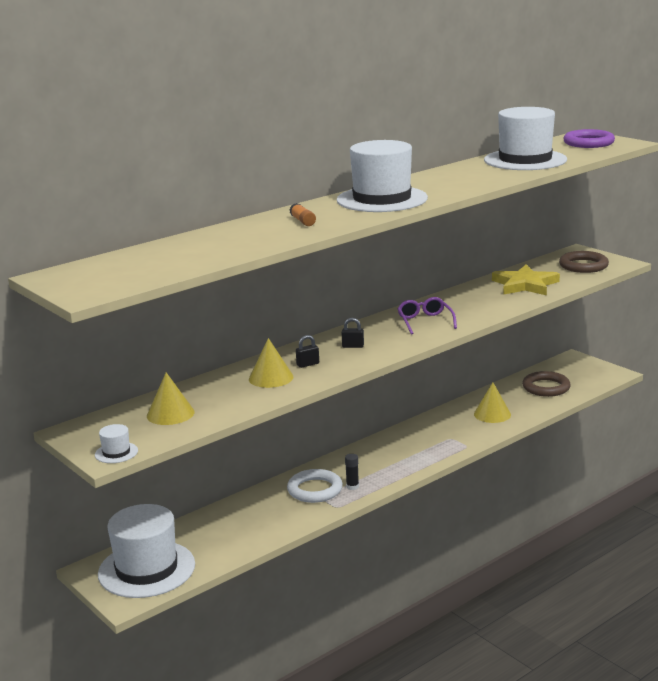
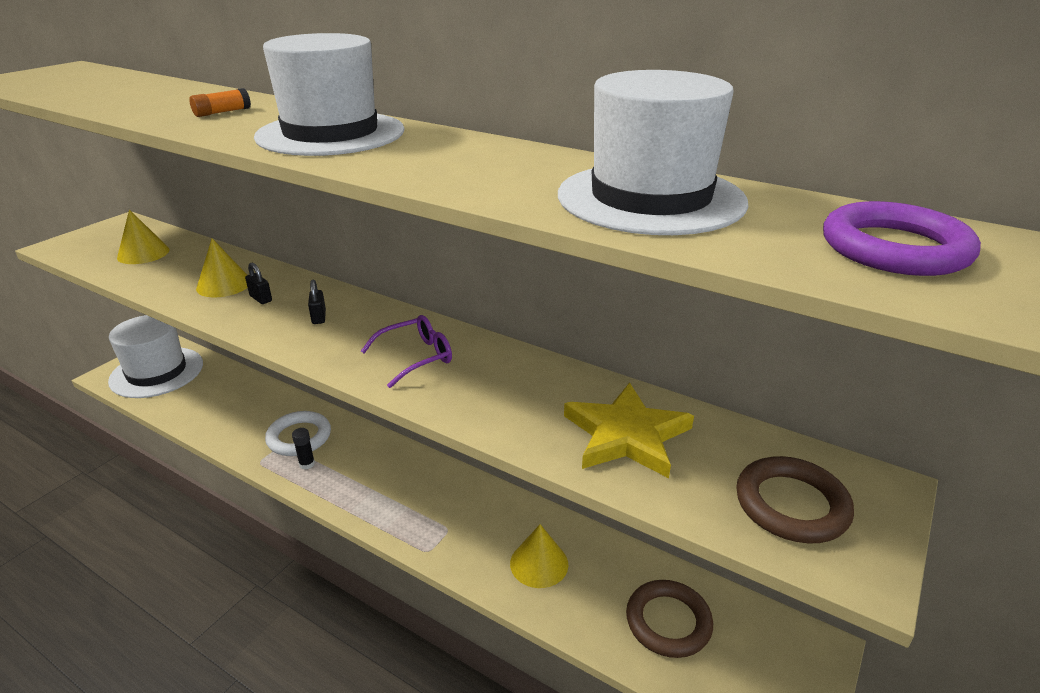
camera: 70 degrees right, 10 degrees up
(116, 453) = (63, 248): white hat -> none

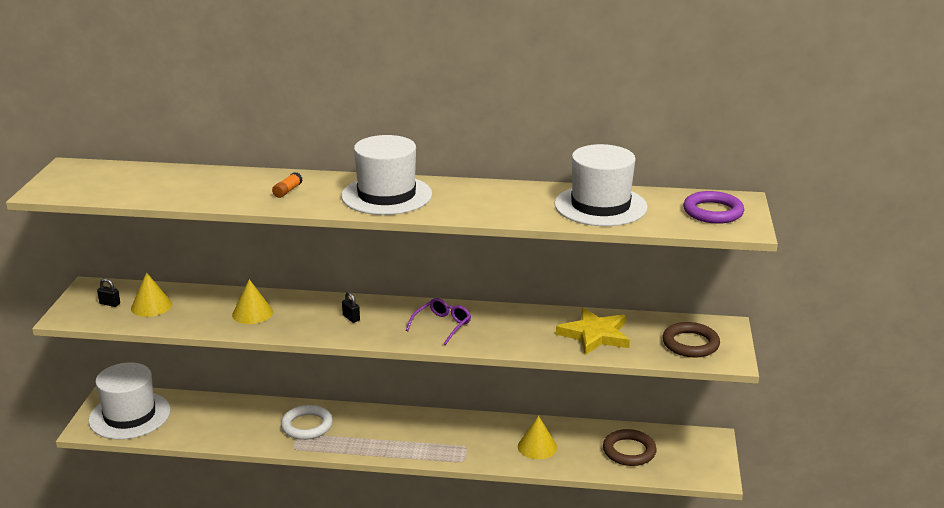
camera: 25 degrees left, 5 degrees down
(261, 298) = (294, 316): black padlock -> black padlock (110, 304)
(307, 464) = (331, 439): black glue stick -> none

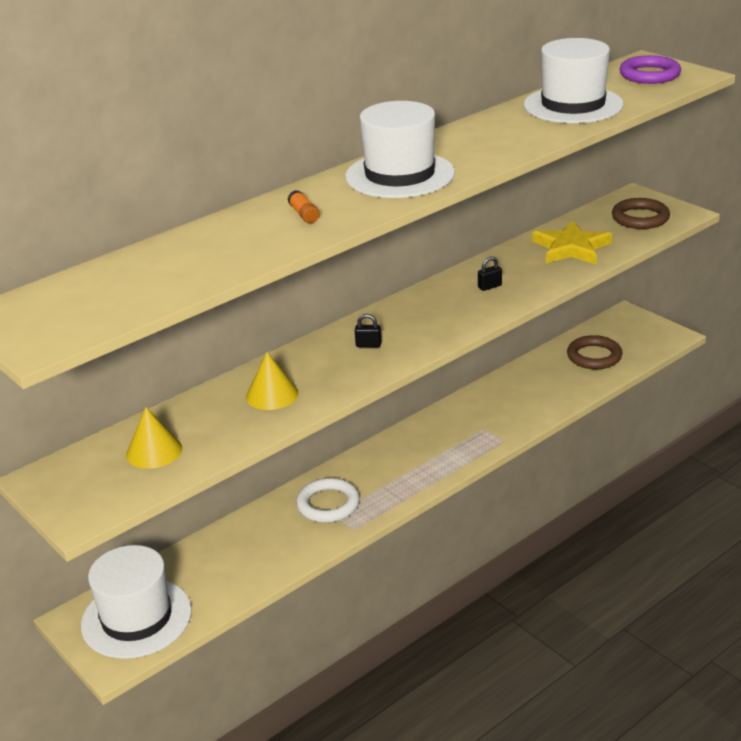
camera: 45 degrees left, 5 degrees up
(110, 304) = (101, 477): black padlock -> black padlock (489, 286)
(442, 325) = (453, 306): purple glasses -> none
(537, 447) = (532, 395): yellow cone -> none

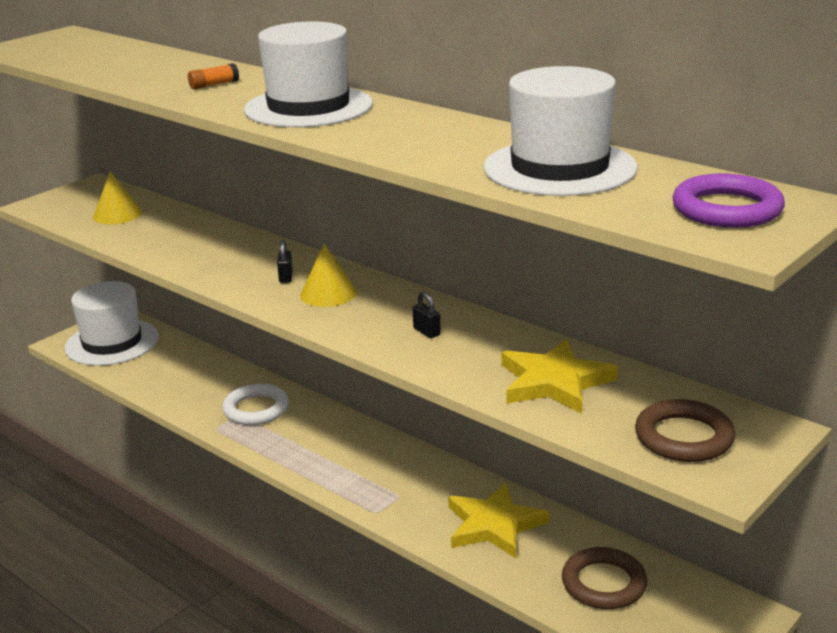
camera: 80 degrees right, 5 degrees down
(272, 394) = (196, 245): yellow cone -> yellow cone (328, 293)
(527, 391) = (494, 525): none -> yellow star

